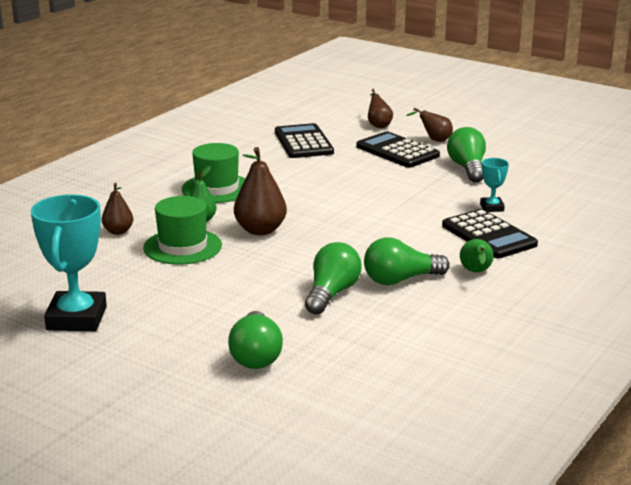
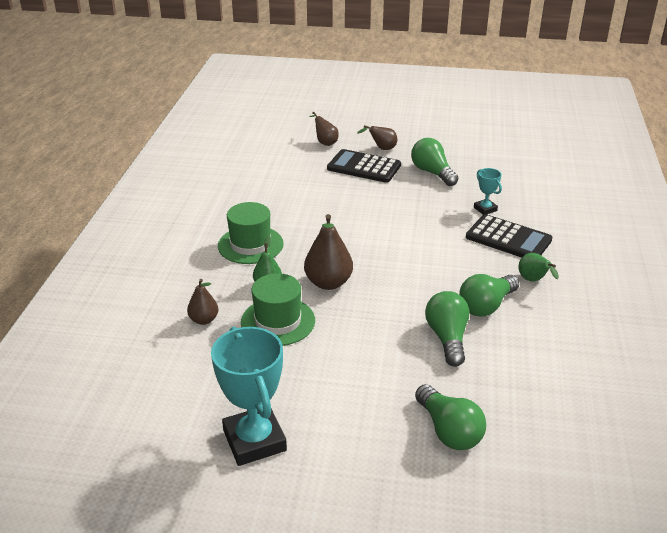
camera: 25 degrees left, 10 degrees up
(303, 142) = (280, 175): black calculator -> none

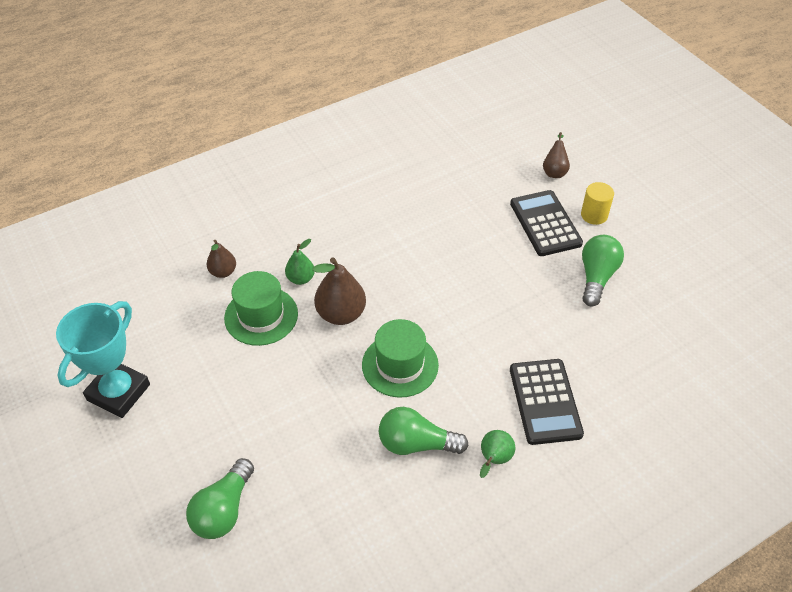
camera: 50 degrees right, 15 degrees up
(250, 245) = (342, 232): green hat -> green hat (400, 365)
(381, 149) = (594, 215): brown pear -> yellow cylinder
(447, 338) = (342, 441): green light bulb -> none
(485, 209) = (578, 354): turquoise trophy -> none

